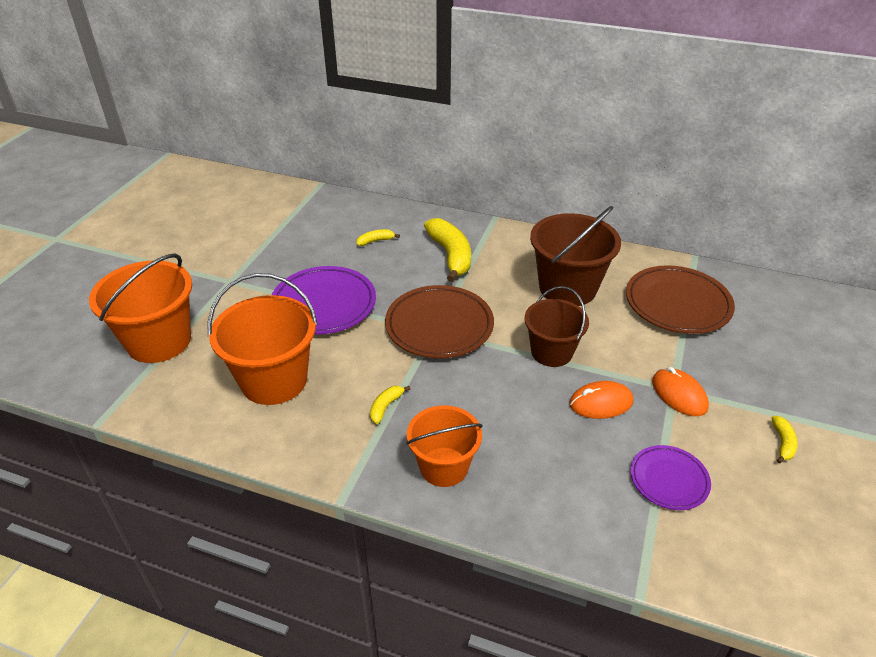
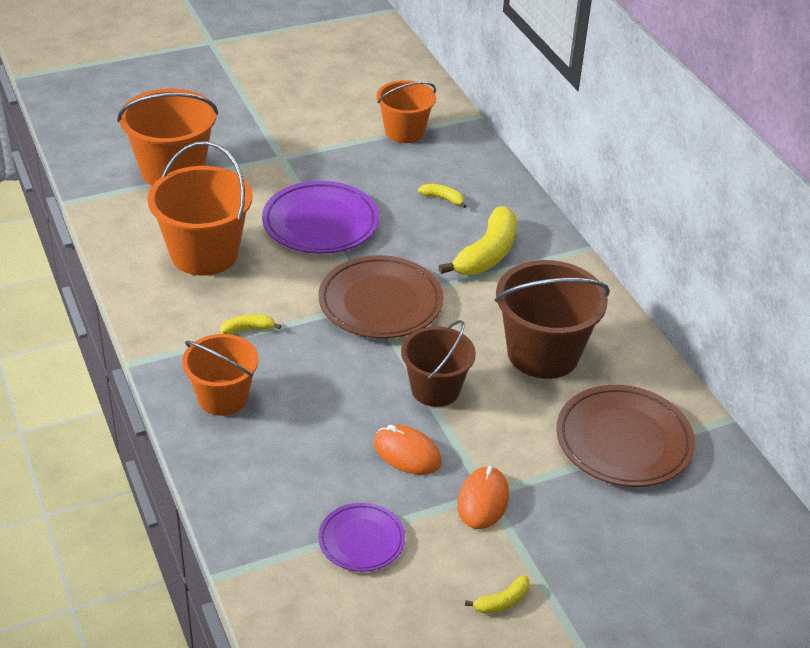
camera: 45 degrees right, 0 degrees up
(290, 217) = (404, 132): none -> orange bucket

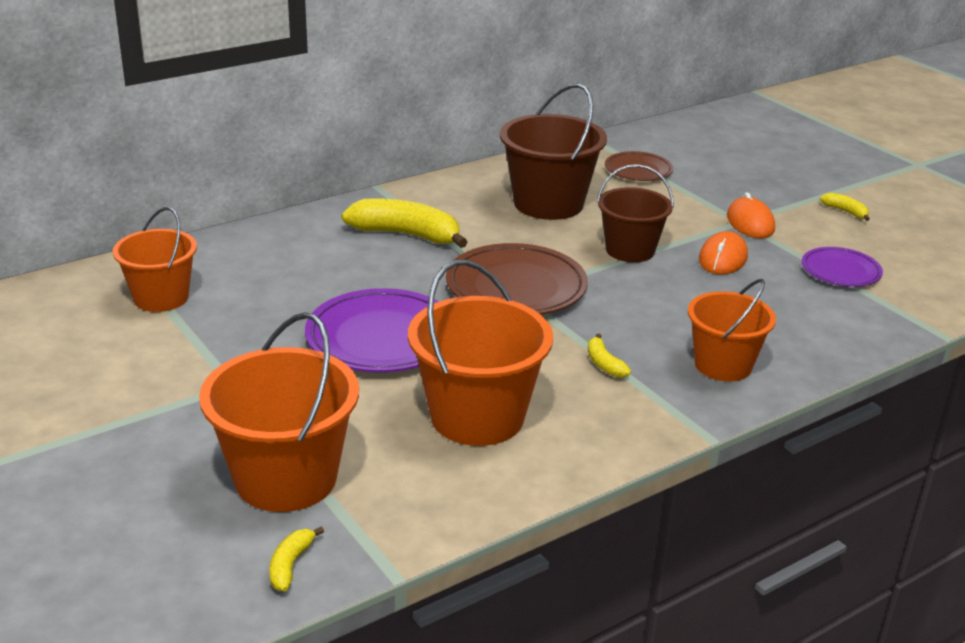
camera: 100 degrees left, 10 degrees down
(443, 199) = (308, 264): yellow banana -> yellow banana (290, 565)
(483, 500) = (750, 223): orange mouse -> orange mouse turned 75 degrees clockwise
(623, 441) = (638, 170): brown plate -> brown plate, size x0.58

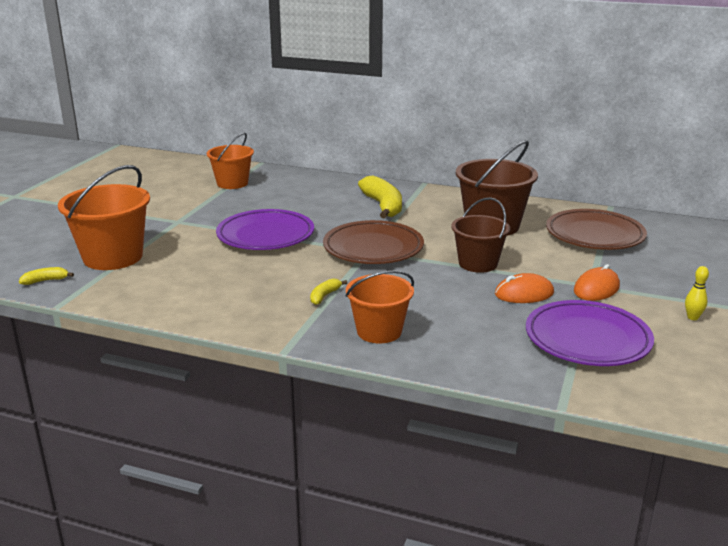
camera: 55 degrees right, 5 degrees down
(477, 417) = (220, 280): orange bucket -> none
(638, 170) = (594, 235): brown plate -> brown plate, size x1.72
(840, 271) = (587, 339): purple plate -> purple plate, size x1.72
(846, 212) = (692, 317): yellow banana -> yellow bowling pin

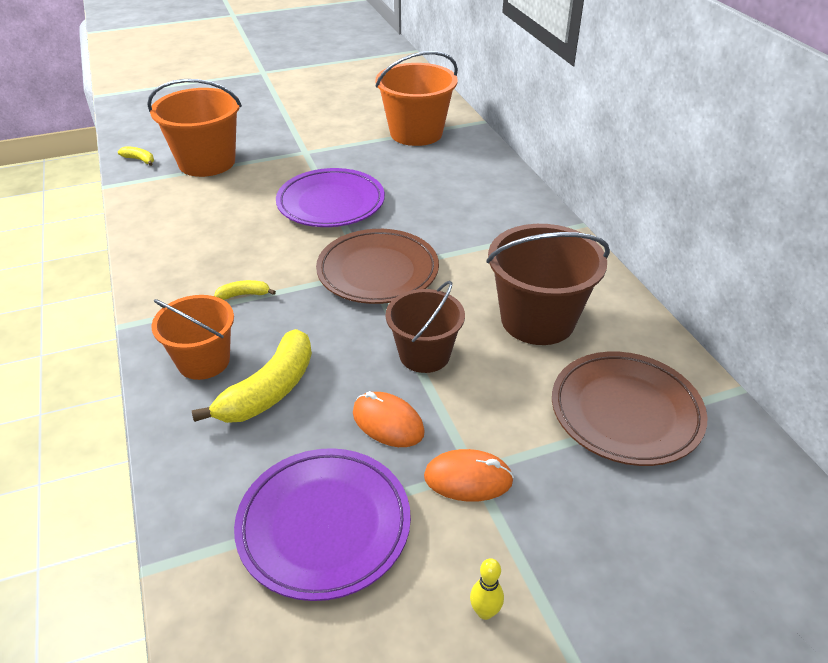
camera: 50 degrees right, 15 degrees up
(232, 183) = (416, 133): orange bucket -> orange bucket, size x1.52
(383, 206) = (484, 229): yellow banana -> yellow banana (269, 390)

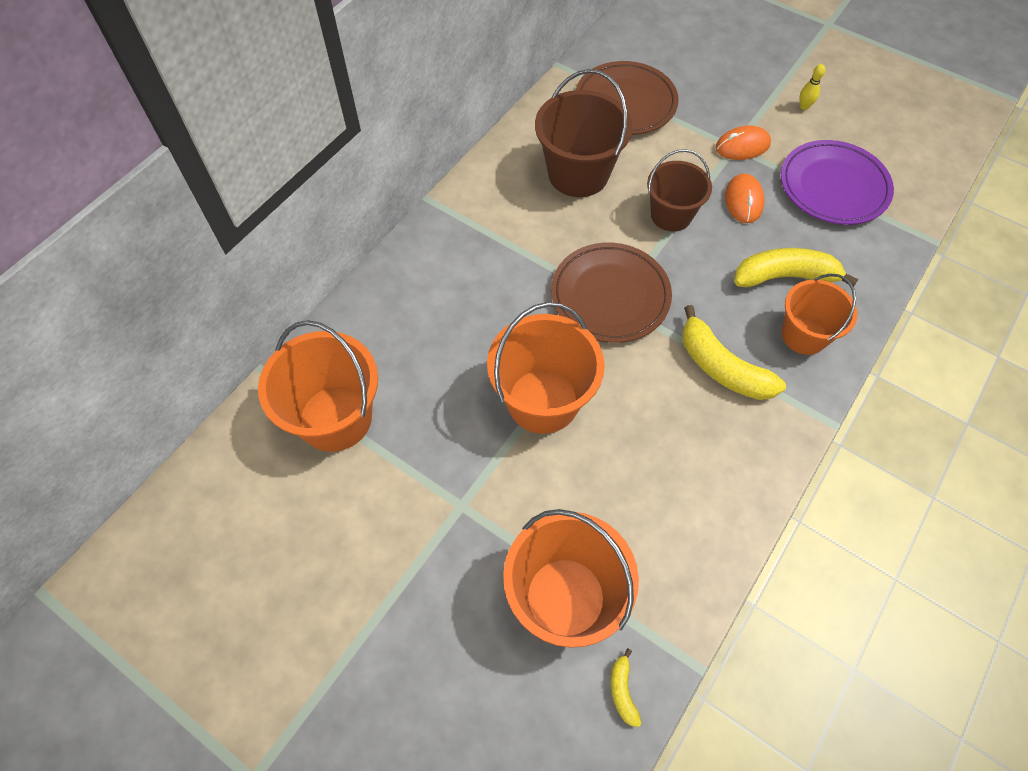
camera: 125 degrees left, 20 degrees up
(244, 295) = (721, 367): yellow banana -> yellow banana, size x2.16
(331, 203) = (542, 401): purple plate -> orange bucket
(468, 479) = (742, 146): orange mouse -> orange mouse turned 75 degrees counterclockwise

